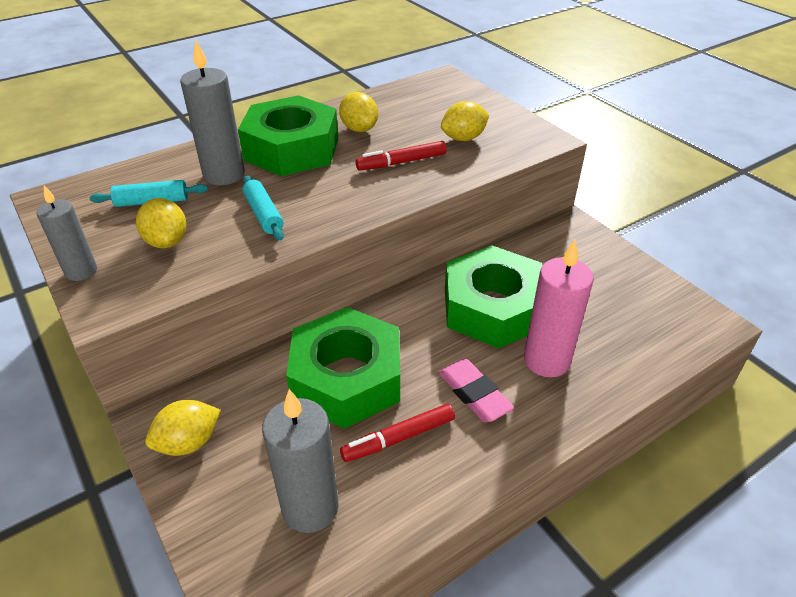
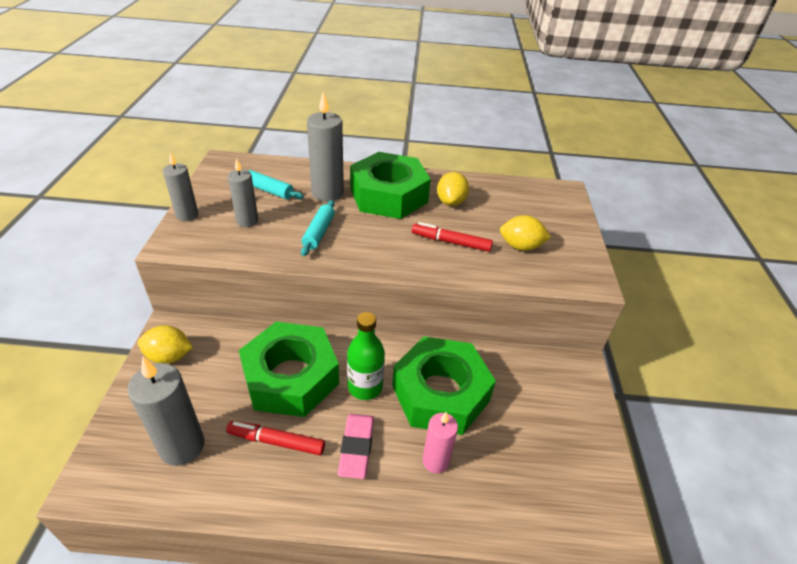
camera: 35 degrees right, 0 degrees up
(167, 241) = (247, 221): yellow lemon -> grey candle
(425, 342) = (365, 387): none -> green bottle
(546, 360) = (435, 461): pink candle -> pink candle, size x0.63

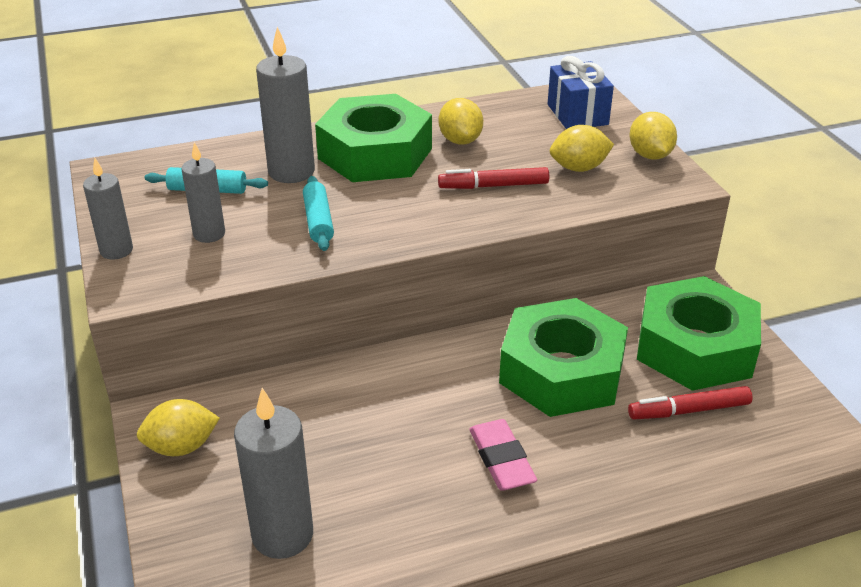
camera: 20 degrees left, 5 degrees down
(276, 441) = (400, 487): red marker -> red marker (689, 410)
(291, 377) = (366, 416): green nut -> green nut (695, 347)
(365, 387) = (467, 395): green bottle -> none
(435, 461) = (601, 440): pink candle -> none
(545, 205) = (577, 114): none -> blue gift
(580, 252) = (650, 155): none -> yellow lemon

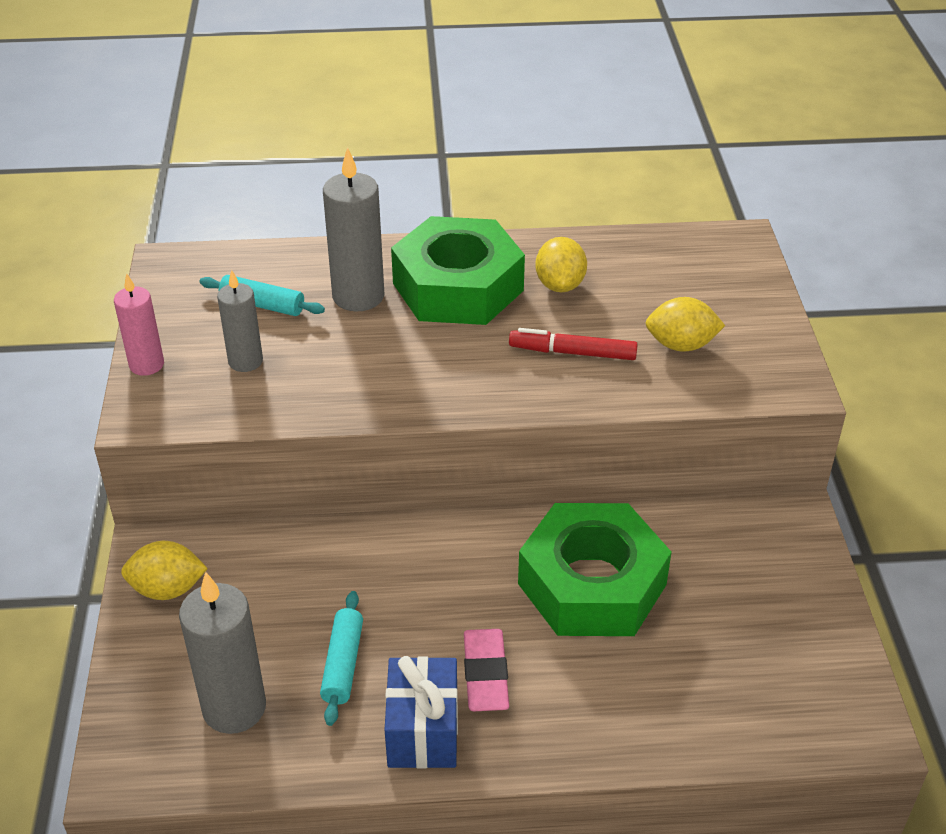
camera: 15 degrees right, 5 degrees up
(116, 250) = (146, 365): grey candle -> pink candle
(318, 221) = (364, 365): turquoise rolling pin -> turquoise rolling pin (343, 664)
(577, 114) = (712, 270): blue gift -> blue gift (423, 731)
(650, 155) = (773, 341): yellow lemon -> none
(689, 410) = (715, 661): red marker -> none
(695, 347) = (756, 585): green nut -> none

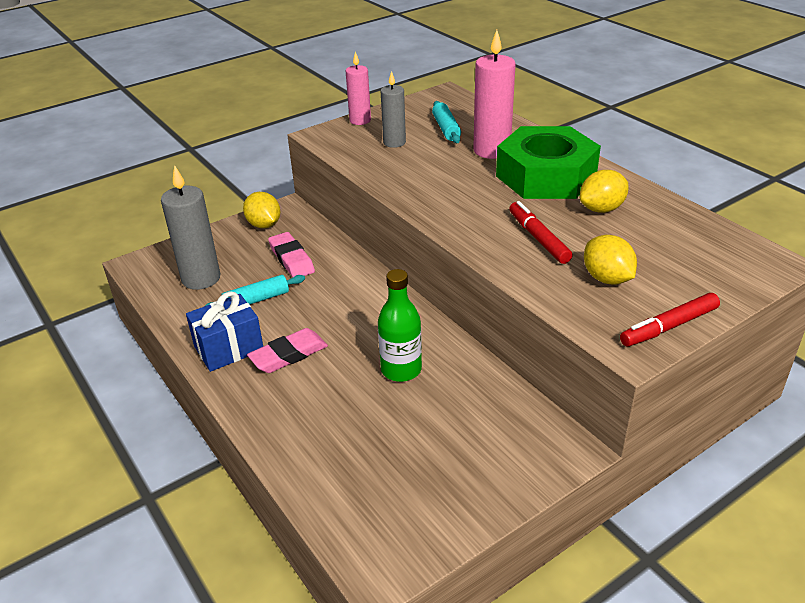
camera: 60 degrees right, 5 degrees down
(283, 592) = (291, 259): none -> pink eraser
(358, 296) = (492, 150): grey candle -> pink candle
(592, 584) = (401, 370): green nut -> green bottle
(782, 348) = (669, 327): none -> red marker

